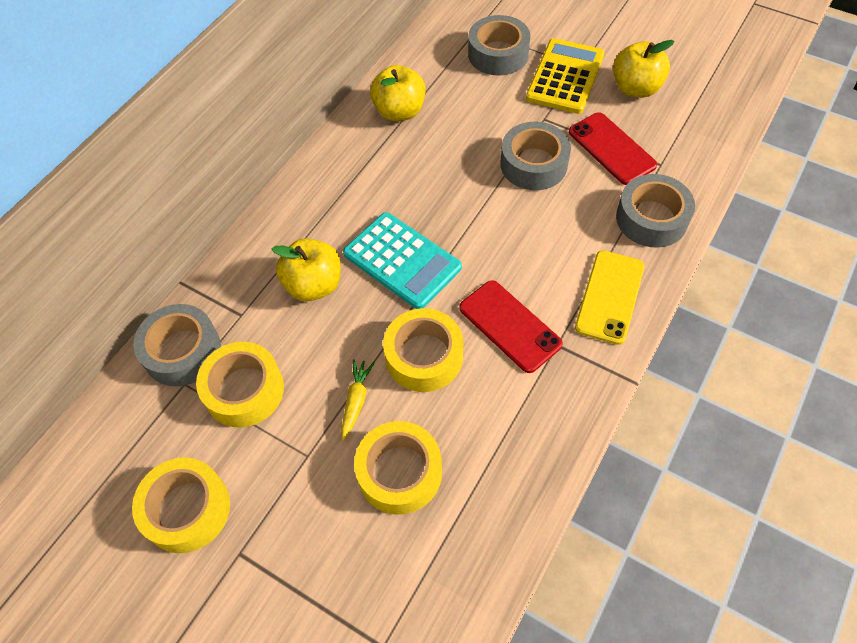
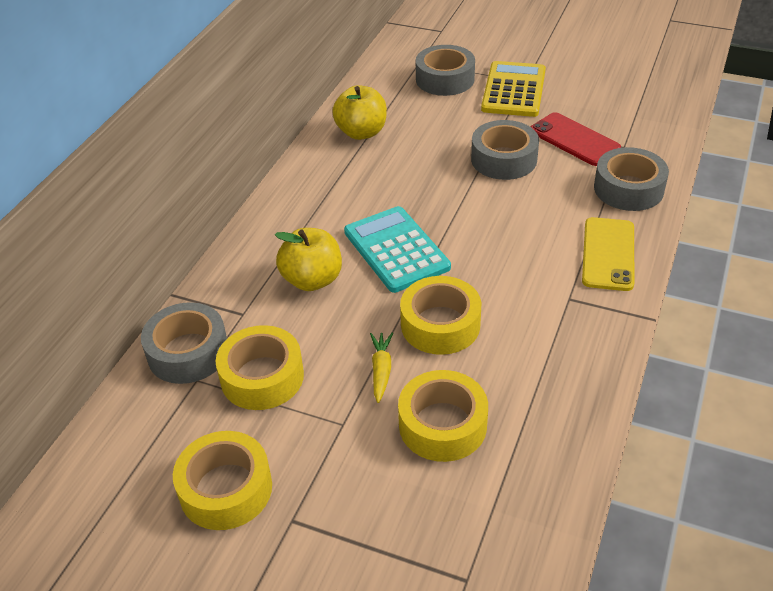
camera: 10 degrees left, 15 degrees down
(402, 261) = (396, 250): turquoise calculator -> turquoise calculator turned 150 degrees counterclockwise
(510, 326) = (518, 289): red phone -> none
(635, 88) = (582, 92): yellow apple -> none

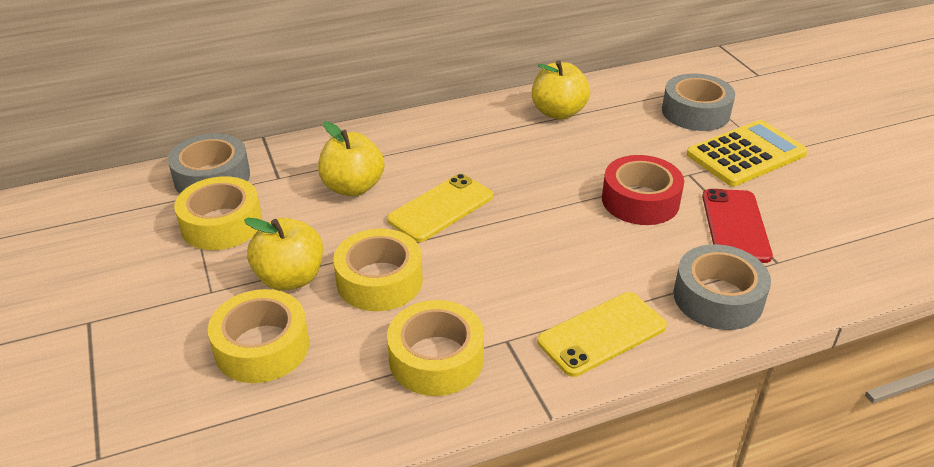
camera: 45 degrees right, 5 degrees down
(226, 489) = (93, 272): yellow tape -> yellow tape (436, 359)
(381, 370) = (290, 278): yellow carrot -> yellow apple
(396, 250) = (441, 208): turquoise calculator -> yellow phone
(504, 159) = (640, 200): grey tape -> red tape

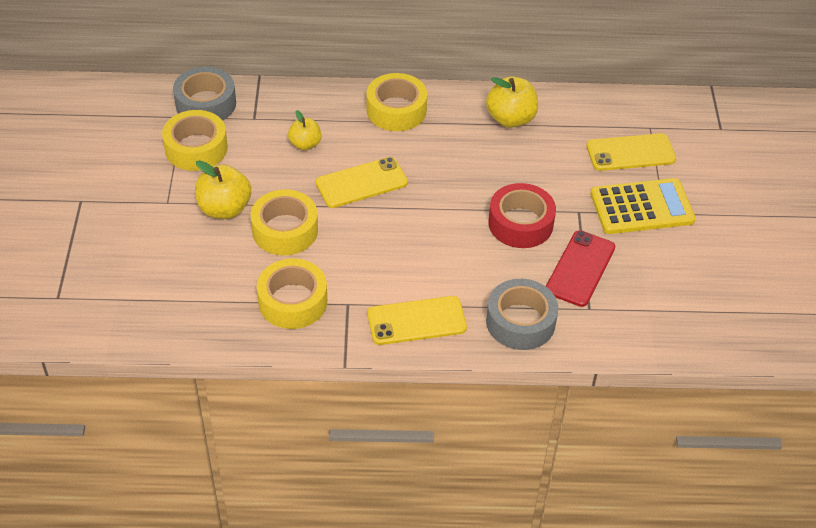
camera: 20 degrees right, 10 degrees up
(262, 347) = (183, 255): yellow tape -> yellow tape (396, 110)
(353, 187) = (305, 144): yellow apple -> yellow apple, size x0.63
(695, 112) = (630, 153): grey tape -> yellow phone

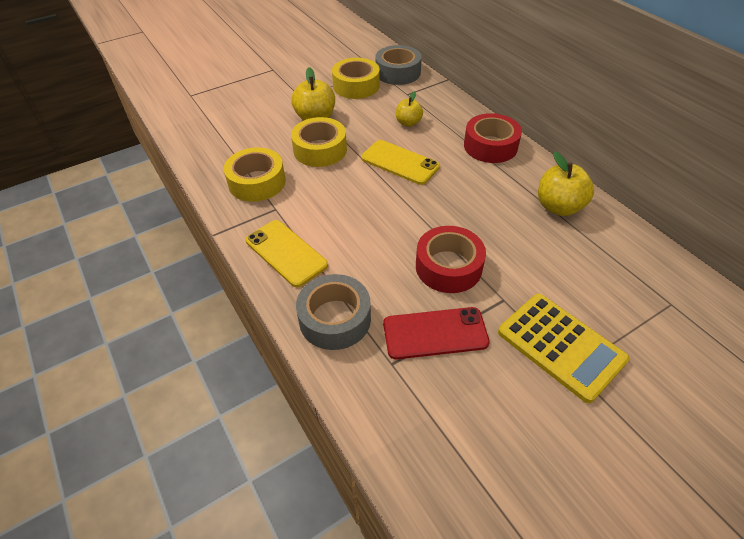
camera: 60 degrees right, 0 degrees up
(396, 110) = (490, 146): yellow tape -> red tape
(630, 153) = (620, 304): yellow phone -> none

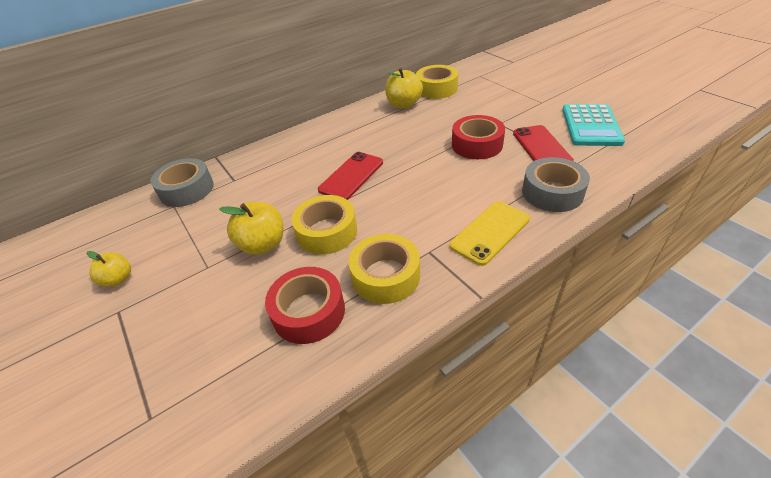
camera: 90 degrees left, 5 degrees down
(356, 86) = (202, 219): yellow tape -> yellow tape (436, 88)
(400, 162) = (351, 176): yellow phone -> red phone
(408, 123) = (287, 175): yellow apple -> yellow apple (118, 279)
(490, 146) = (330, 131): red tape -> red tape (308, 312)
(491, 416) = (591, 126): none -> turquoise calculator
(560, 346) = (527, 105): yellow calculator -> none

